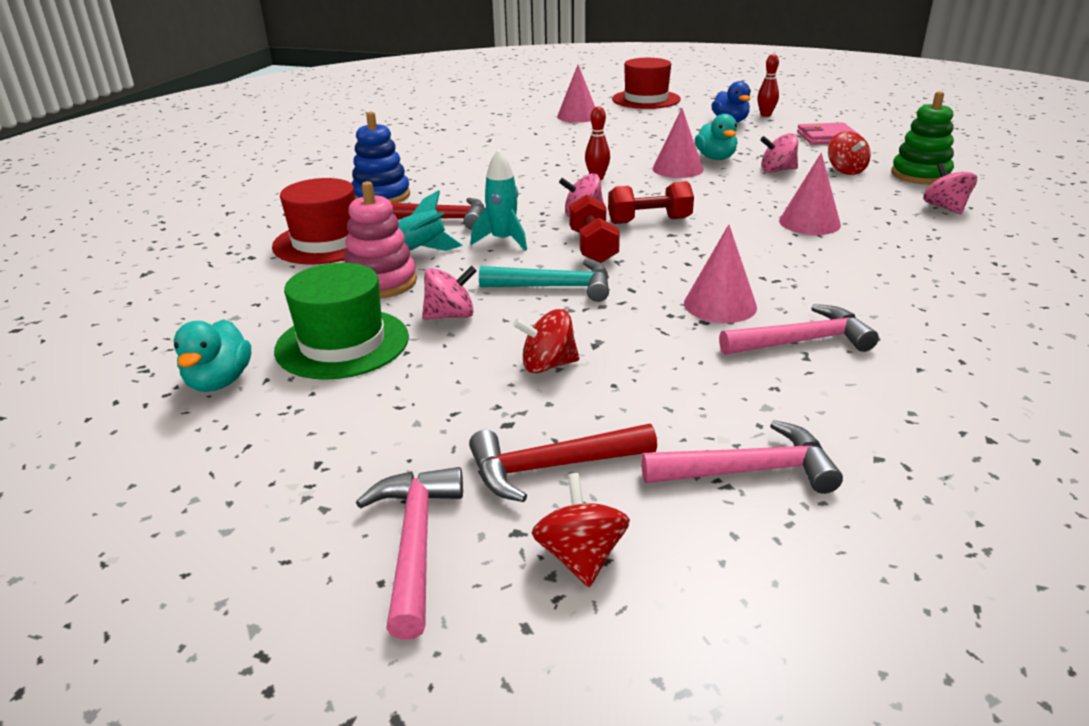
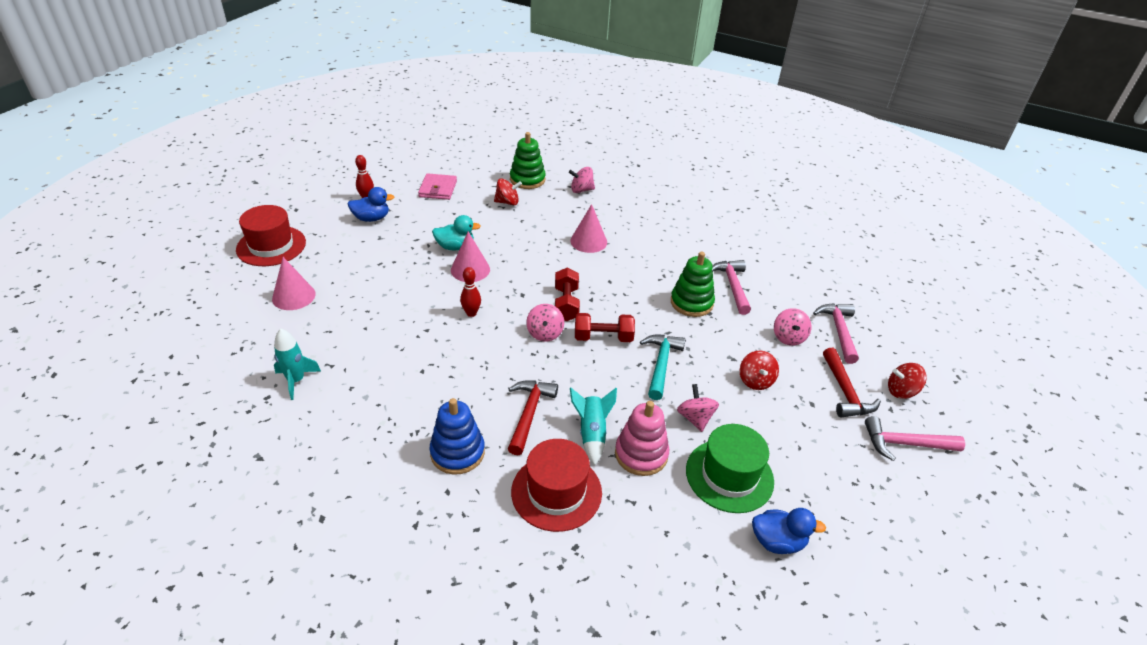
camera: 85 degrees left, 10 degrees up
(219, 381) = (777, 541): turquoise duck -> blue duck
(503, 240) = (581, 381): turquoise rocket -> turquoise rocket (296, 380)
(720, 305) = (691, 303): pink cone -> green stacking toy
(777, 170) = (494, 228): pink spinning top -> pink spinning top (788, 337)

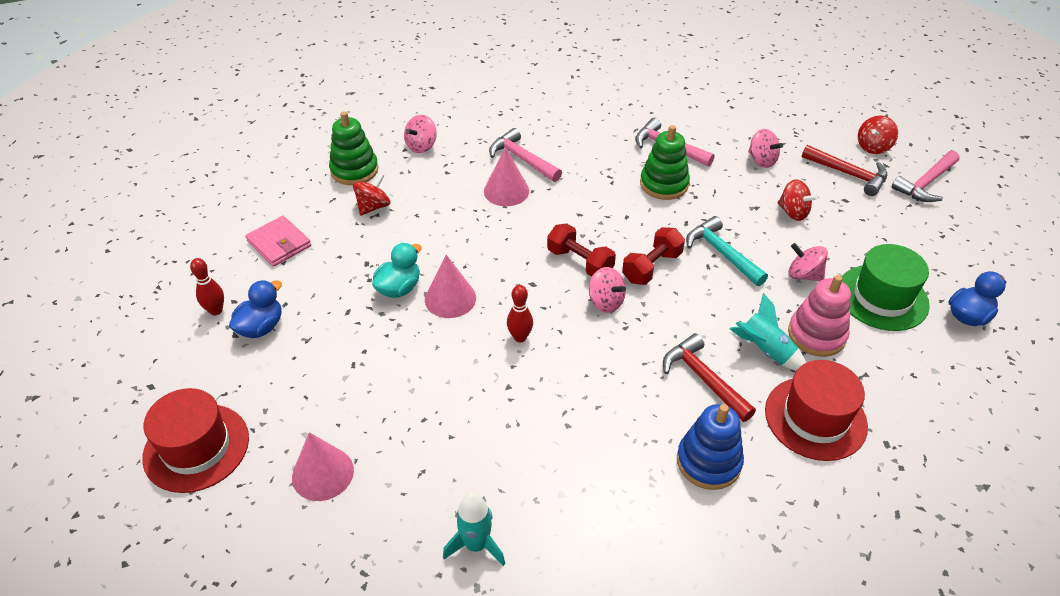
camera: 45 degrees left, 5 degrees up
(839, 331) = (781, 130): pink hammer -> pink hammer (522, 159)

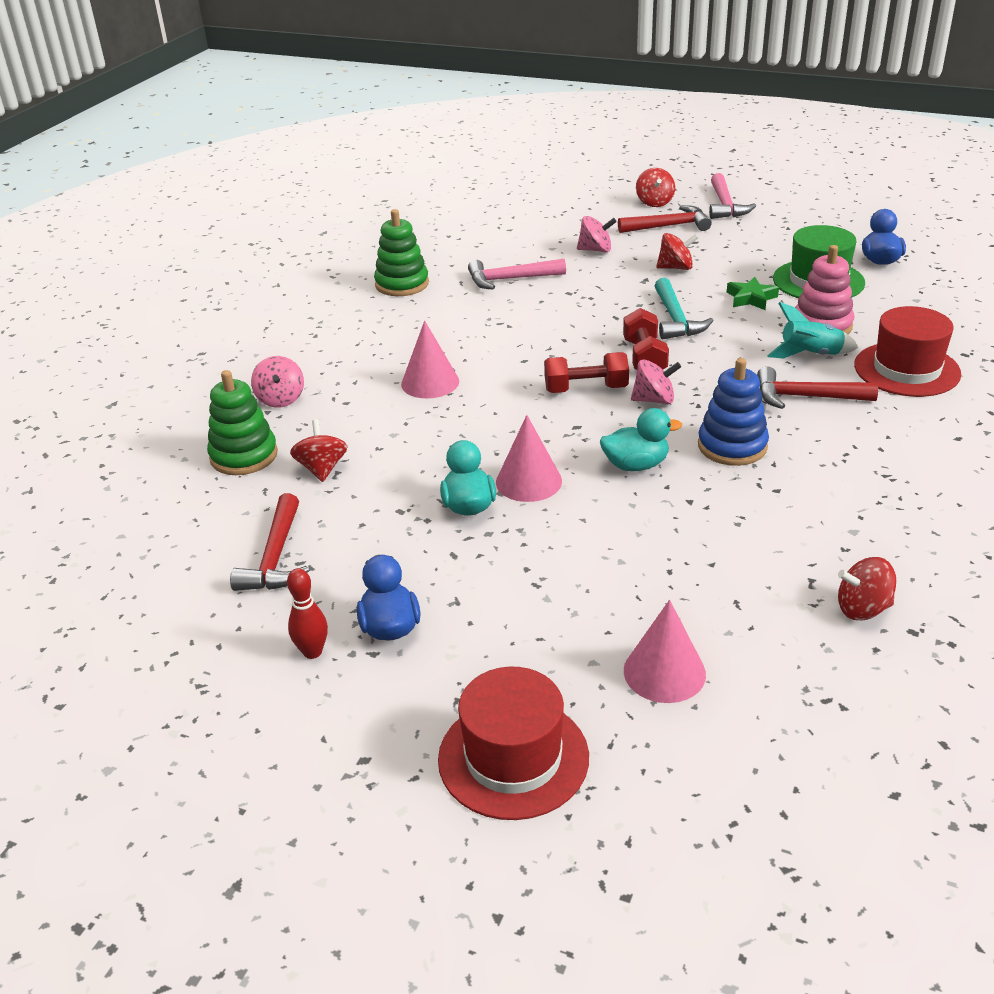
camera: 45 degrees left, 10 degrees down
(279, 244) = (275, 557): pink wallet -> red hammer
(476, 545) = (862, 609): turquoise rocket -> red spinning top
(520, 337) = (636, 465): red bowling pin -> turquoise duck
(522, 159) = (400, 354): pink hammer -> none
(664, 184) = (552, 303): green stacking toy -> green stacking toy (402, 284)
(708, 462) = (898, 439): blue stacking toy -> blue stacking toy (732, 446)
(721, 253) = (675, 319): turquoise hammer -> turquoise hammer turned 105 degrees counterclockwise
(804, 275) = (751, 298): pink spinning top -> green star

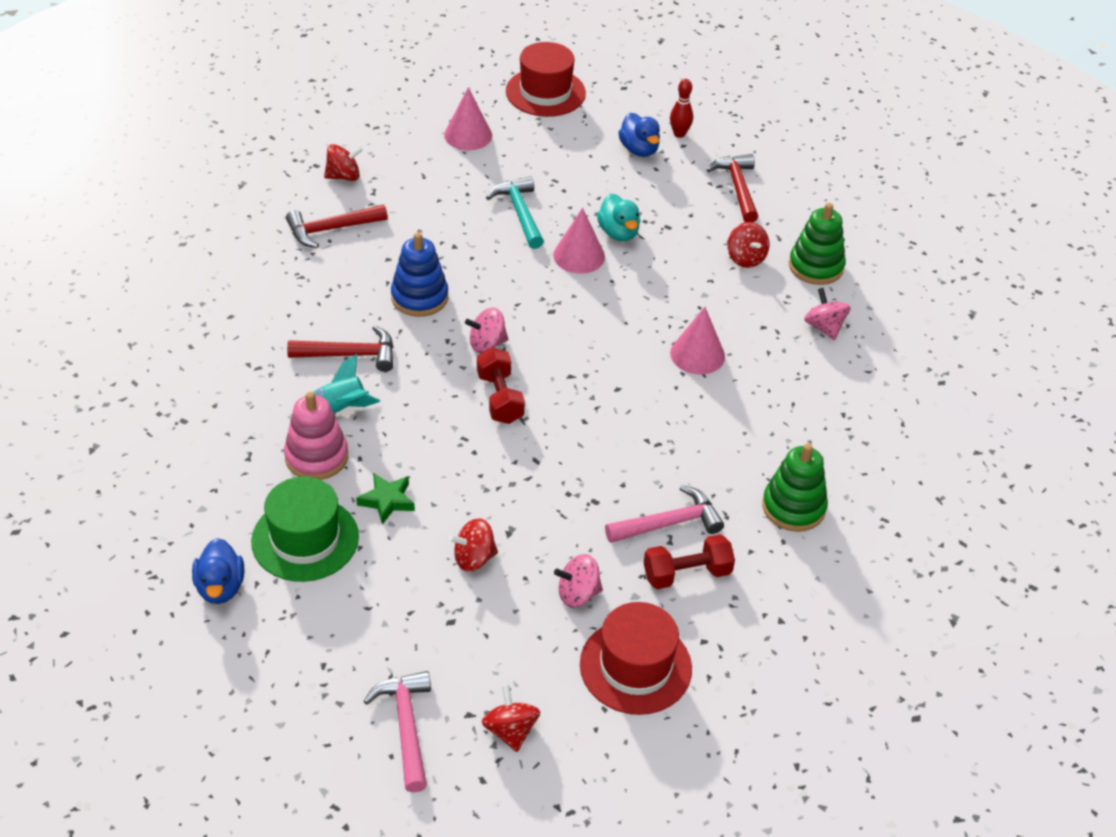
camera: 165 degrees right, 10 degrees up
(586, 389) = (550, 354): red dumbbell -> red dumbbell (686, 574)
(636, 465) = (497, 275): turquoise duck -> none
(669, 226) = (486, 660): red hammer -> red hammer (331, 229)
(675, 319) = (471, 459): turquoise hammer -> turquoise hammer (519, 213)
(906, 369) = (248, 395): red hat -> red hat (635, 666)

